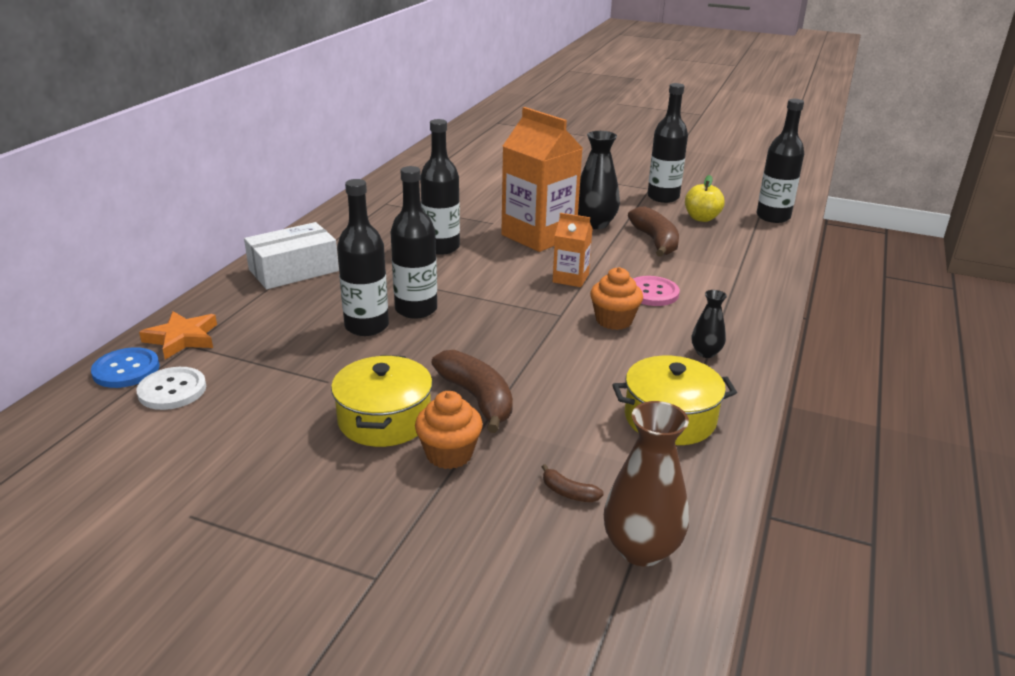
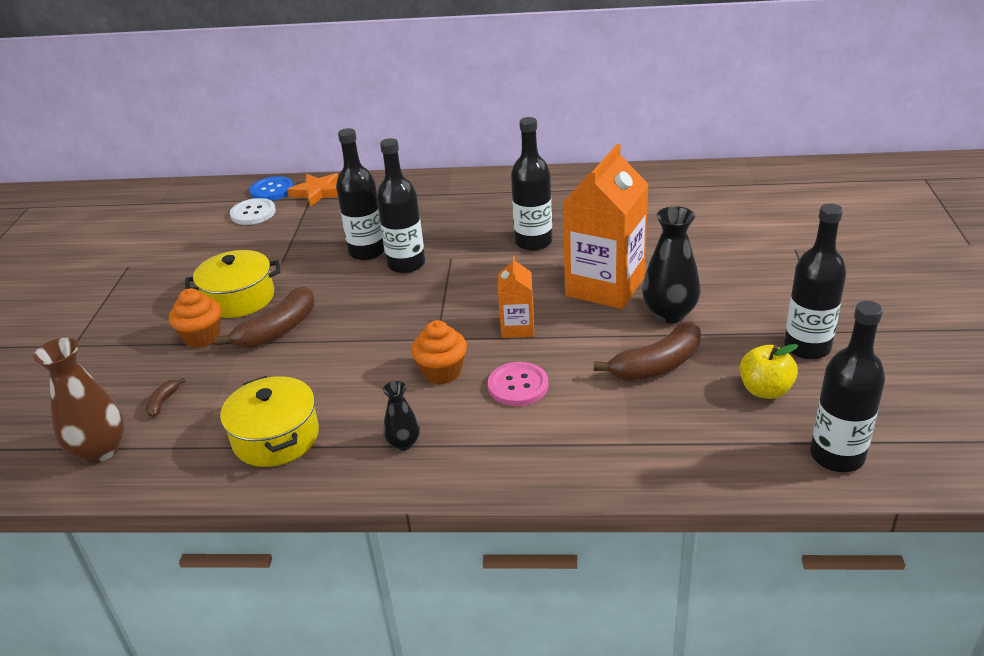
camera: 75 degrees right, 5 degrees up
(293, 270) = (442, 194): white box -> none

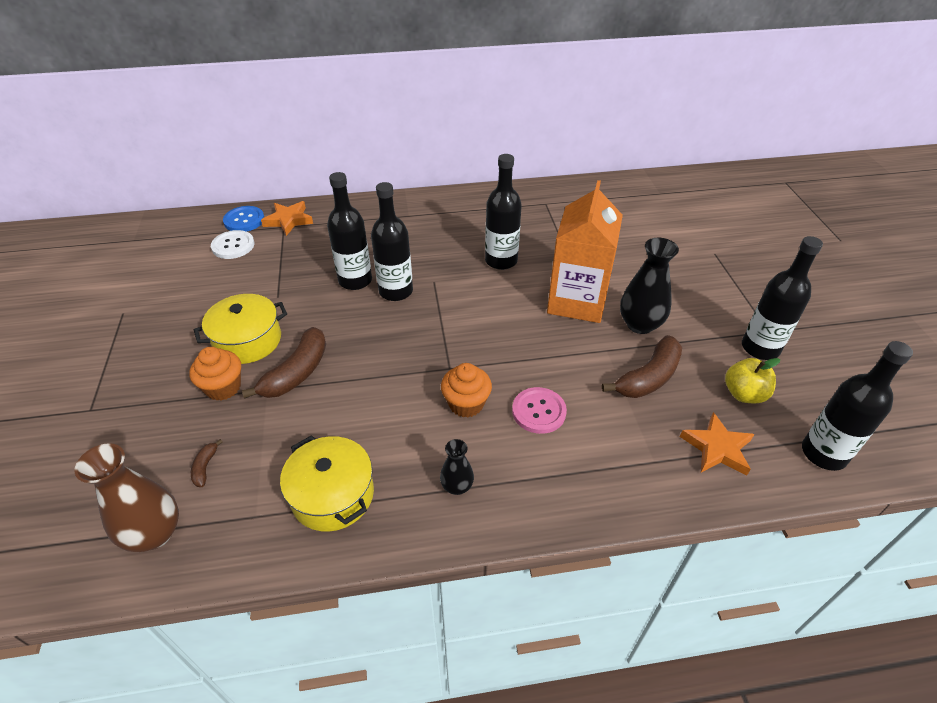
camera: 15 degrees left, 10 degrees up
(517, 327) = (517, 350): orange carton -> none
(708, 438) = (717, 448): none -> orange star

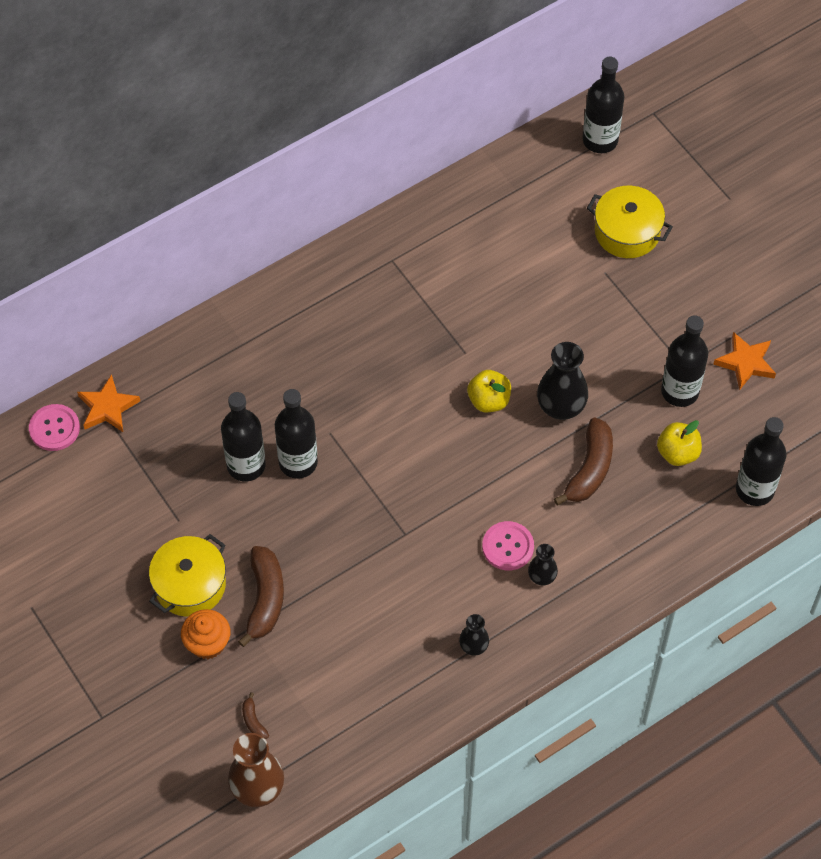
camera: 25 degrees left, 15 degrees up
(233, 246) = (73, 472): white button -> none
(244, 220) = (54, 428): blue button -> pink button
(332, 495) = (377, 697): yellow pot -> yellow pot (627, 232)
(466, 404) = (440, 566): orange cupcake -> none
(501, 261) = (385, 374): black bottle -> black bottle (600, 140)
(560, 449) = (542, 577): none -> black vase
(577, 301) = (489, 400): orange carton -> yellow apple
(717, 448) = (669, 520): orange star -> orange star (745, 363)

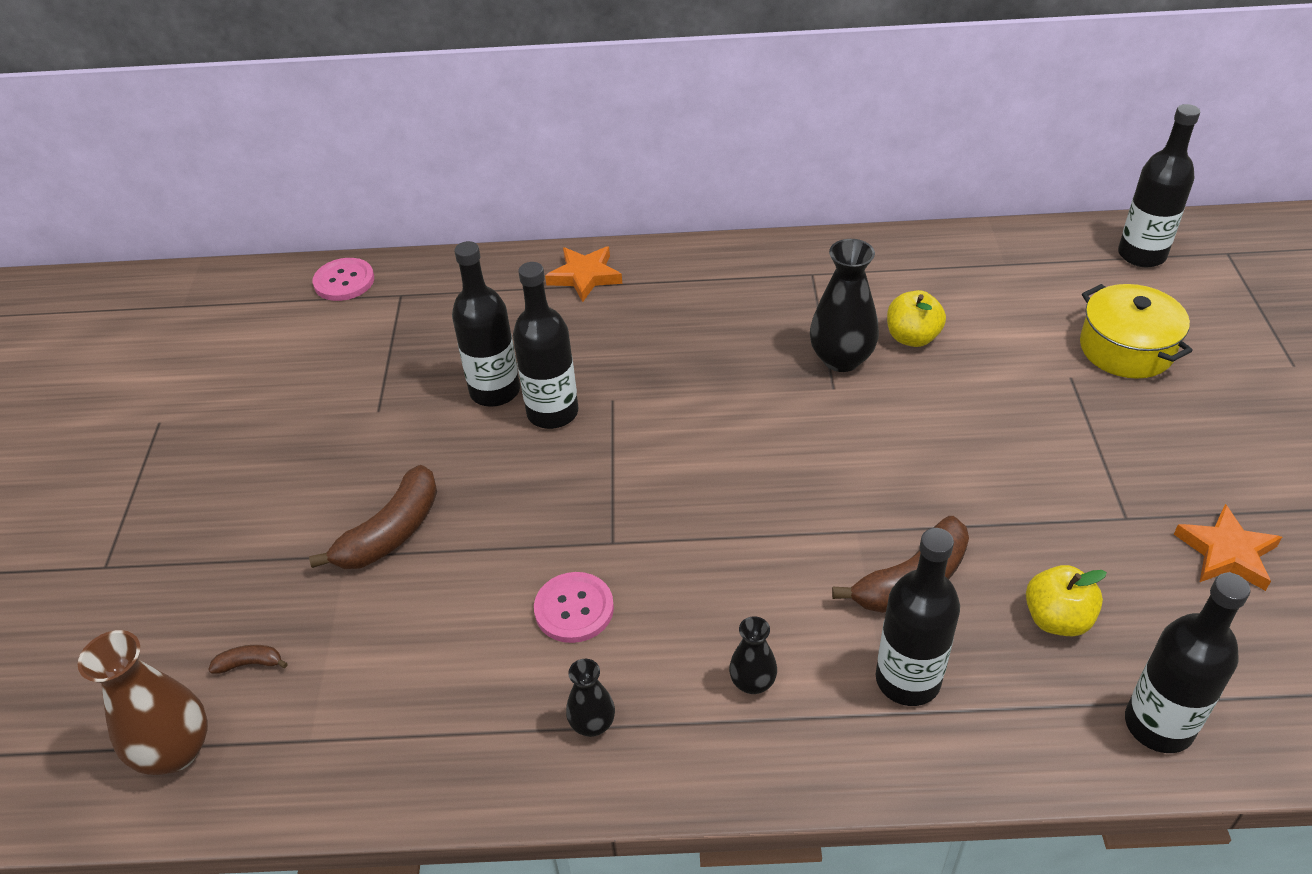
camera: 35 degrees right, 15 degrees down
(107, 407) = (409, 284): orange star -> orange star (585, 276)
(190, 585) = (328, 478): yellow pot -> none
(207, 643) = (286, 548): orange cupcake -> none
(253, 721) = (250, 663): brown banana -> brown banana turned 75 degrees clockwise
(489, 400) = (827, 446): yellow apple -> yellow apple (912, 337)
(508, 547) = (732, 621): pink button -> pink button (574, 609)
(561, 407) = (918, 492): black vase -> black vase (841, 359)
(680, 391) = (1103, 545): black bottle -> black bottle (907, 680)

